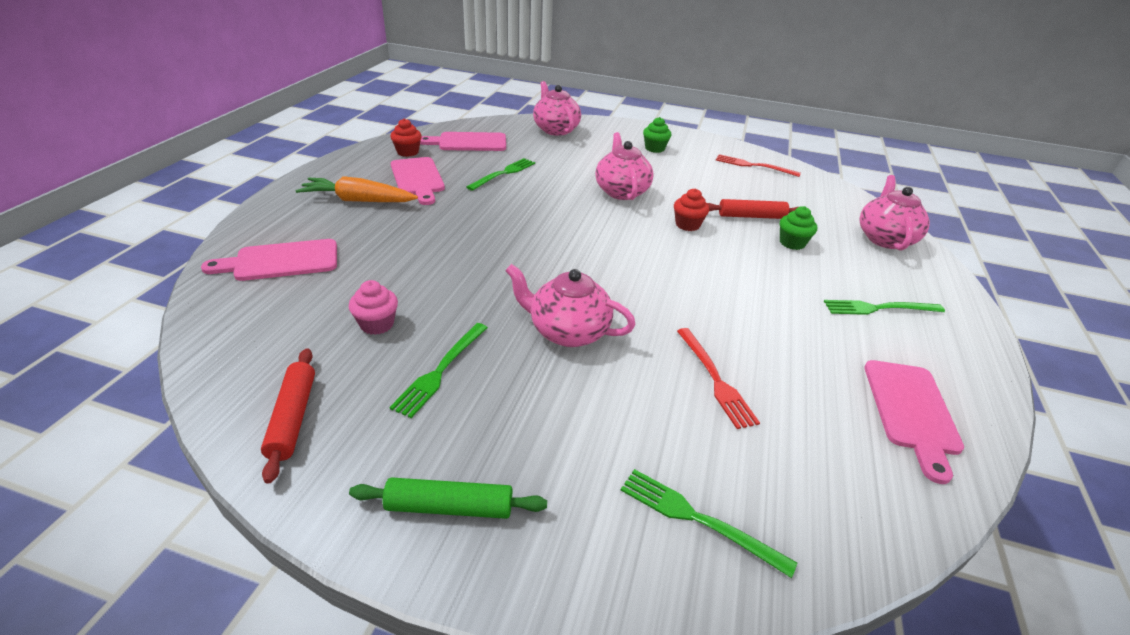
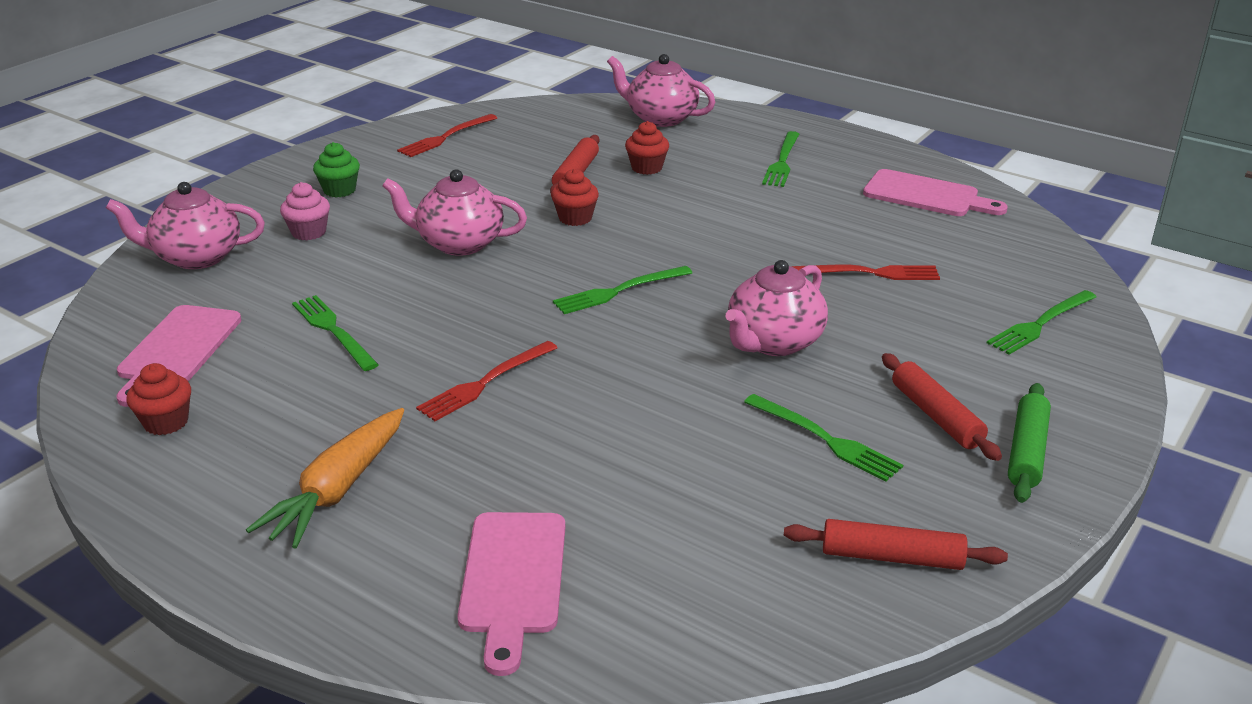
camera: 70 degrees left, 5 degrees down
(377, 324) = (719, 484): pink cupcake -> pink cupcake (309, 232)
(418, 178) = (292, 419): pink cutting board -> none
(468, 224) = (485, 383): none -> red fork
(491, 436) = (935, 416): none -> red rolling pin
(600, 254) = (618, 291): none -> green fork
(792, 243) = (647, 168): green cupcake -> red cupcake

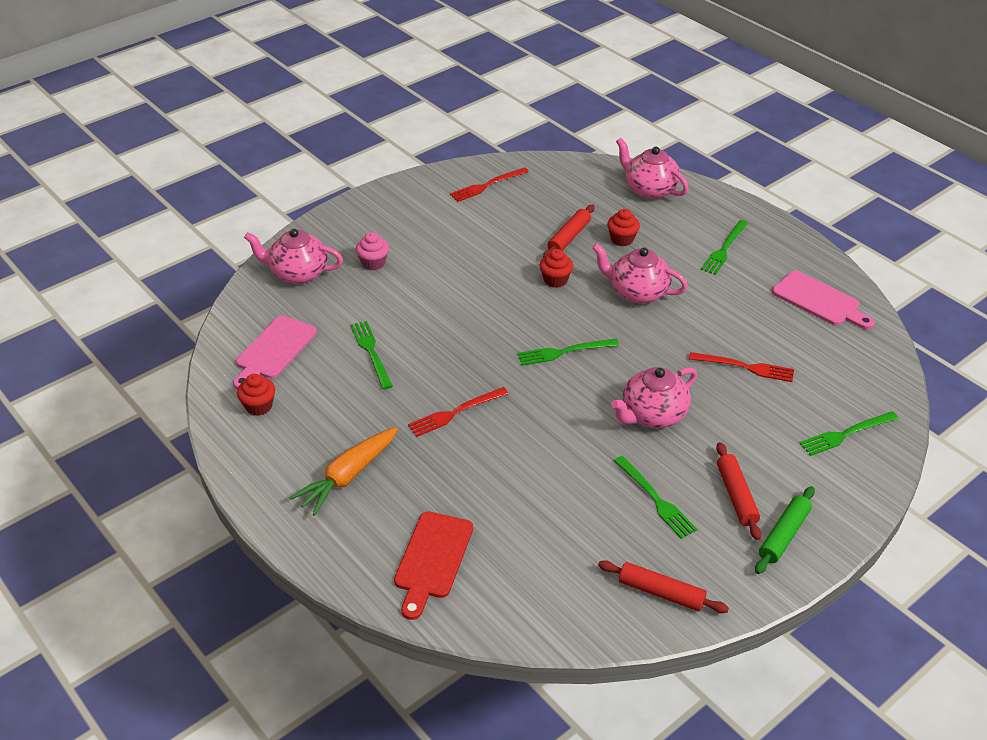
camera: 15 degrees right, 10 degrees up
(339, 190) = (402, 227): green cupcake -> none
(459, 243) = (469, 290): pink teapot -> pink teapot (637, 292)
(513, 579) = (432, 559): pink cutting board -> red cutting board

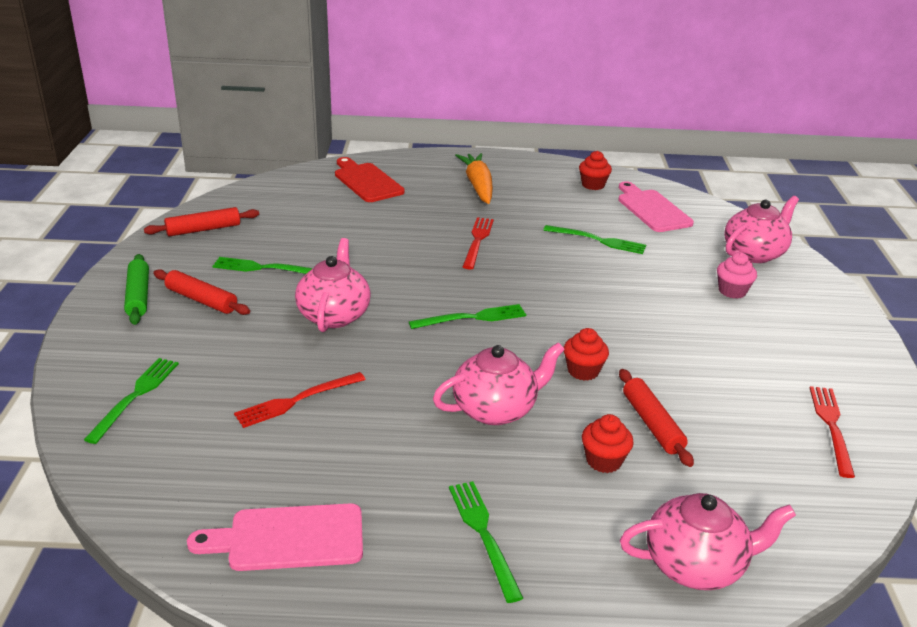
camera: 130 degrees right, 10 degrees down
(564, 352) = (472, 318): green fork -> green fork turned 45 degrees clockwise

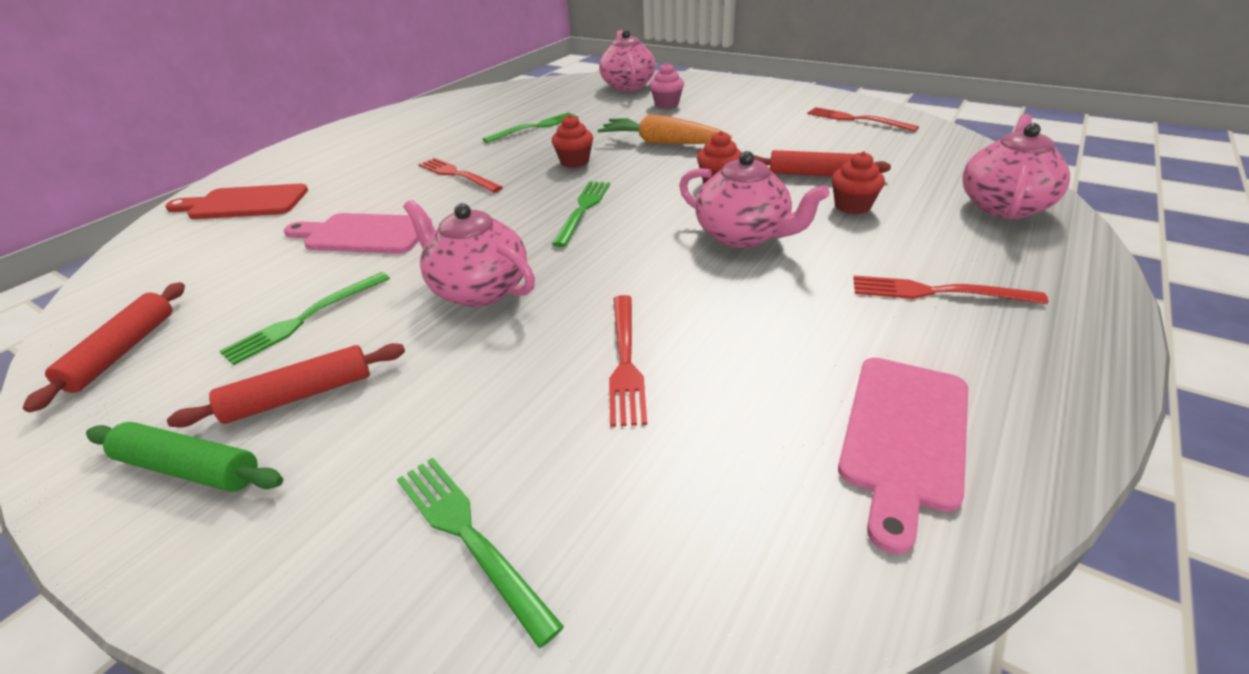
camera: 55 degrees left, 5 degrees up
(478, 186) = (364, 151): orange carrot -> orange carrot (662, 143)
(483, 534) = (937, 292): green fork -> red fork
(496, 409) = (743, 235): pink teapot -> pink teapot turned 120 degrees clockwise
(593, 185) = (450, 108): red cupcake -> red cupcake (574, 161)
(652, 209) = (521, 98): pink cutting board -> pink cutting board (363, 234)

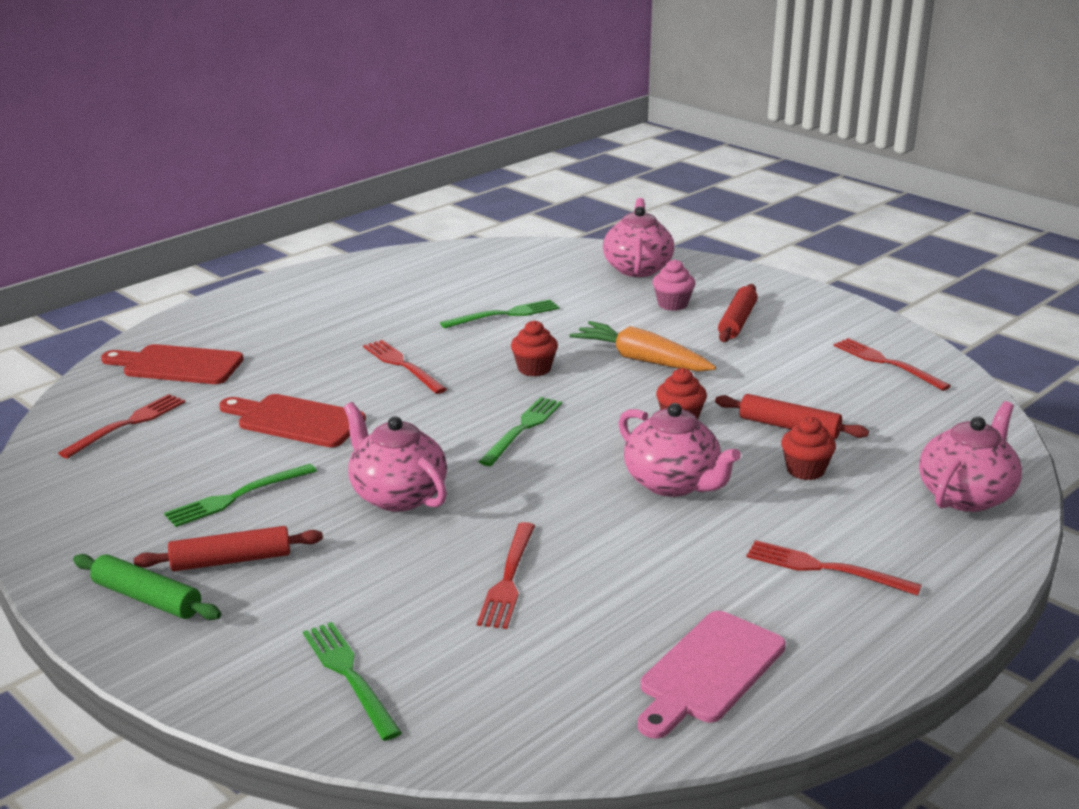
camera: 10 degrees right, 10 degrees down
(123, 351) = (82, 500): red rolling pin -> red rolling pin (737, 322)
(187, 263) = (127, 424): none -> red fork
(363, 234) = (296, 421): pink cutting board -> red cutting board

